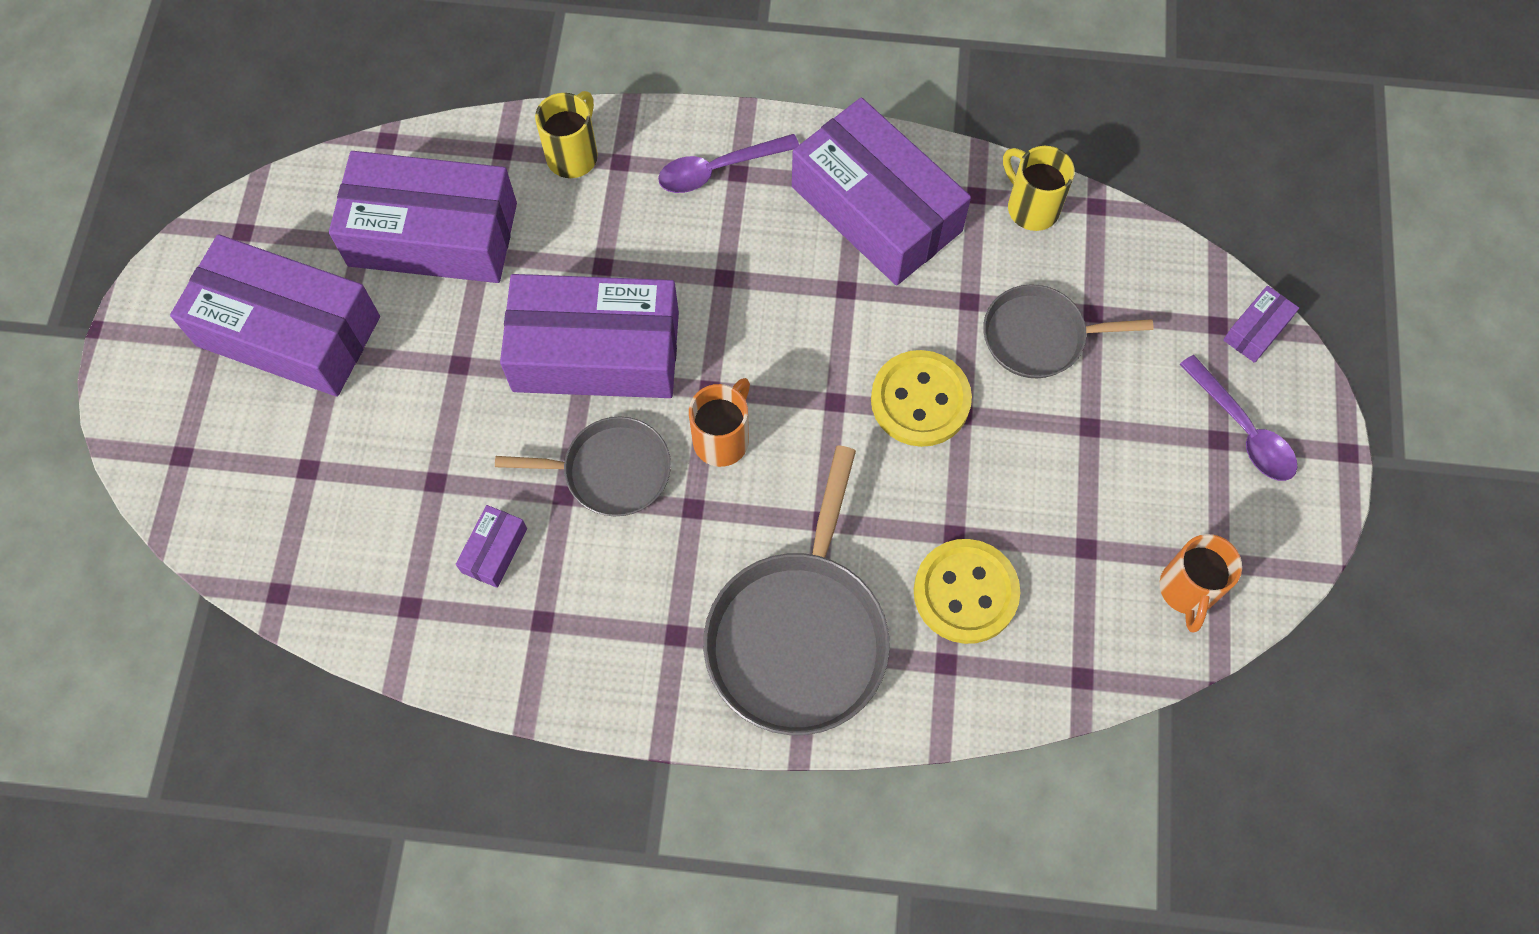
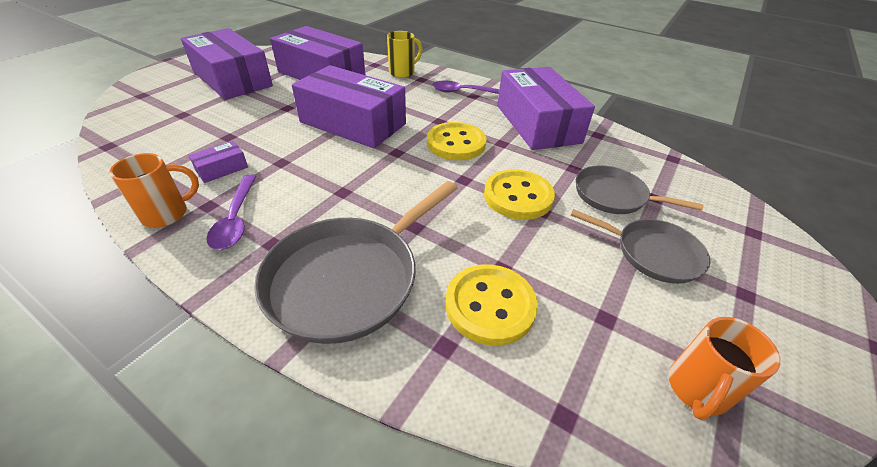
camera: 25 degrees right, 25 degrees down
(611, 471) = (315, 162): grey pan -> grey pan (653, 253)
(722, 439) = (386, 171): orange mug -> orange mug (167, 214)
(781, 324) = (456, 143): none -> yellow button
(1031, 207) = (630, 147): yellow mug -> none
(1242, 429) = (769, 296): purple spoon -> purple spoon (236, 219)
(1256, 330) = (787, 244): purple box -> none

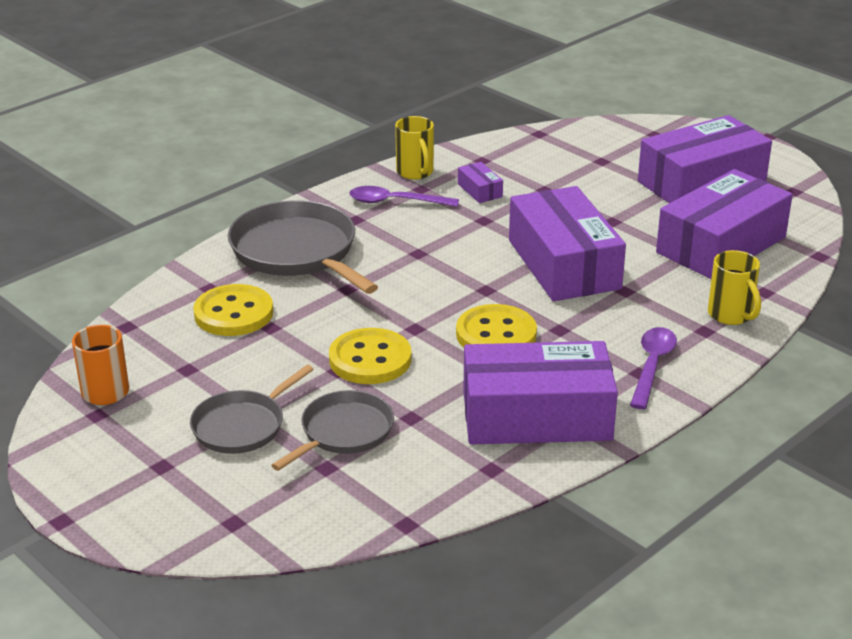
camera: 105 degrees right, 10 degrees down
(167, 214) = (415, 172): orange mug -> yellow mug
(353, 123) = (563, 264): purple box -> purple box turned 60 degrees counterclockwise

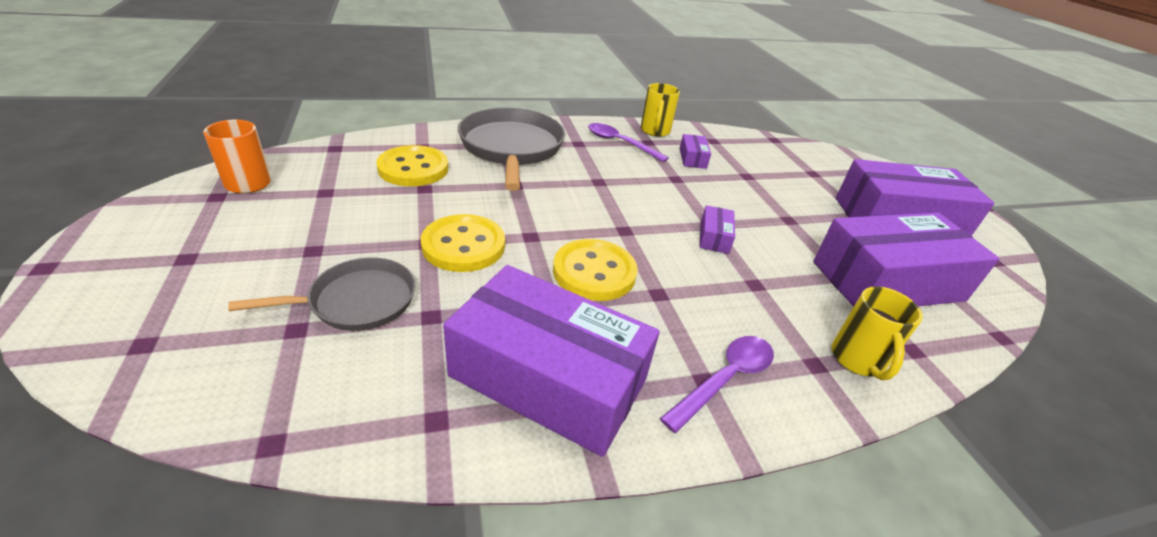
camera: 25 degrees right, 5 degrees up
(242, 426) = (292, 254): grey pan -> none
(563, 264) = (714, 237): purple box -> purple box, size x0.40

